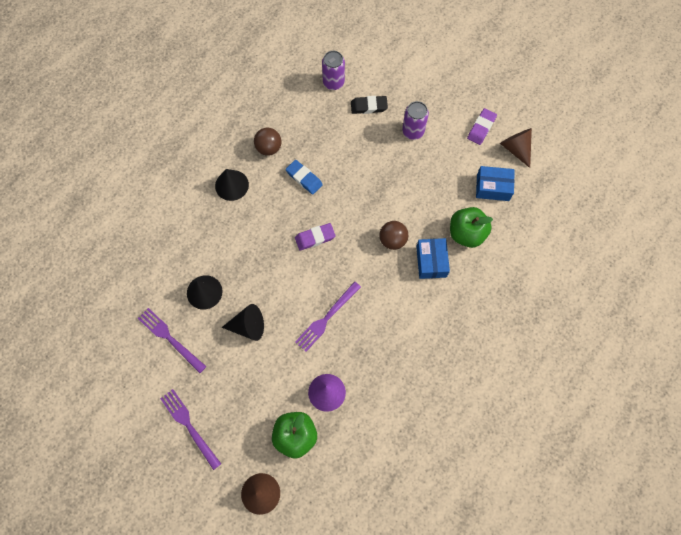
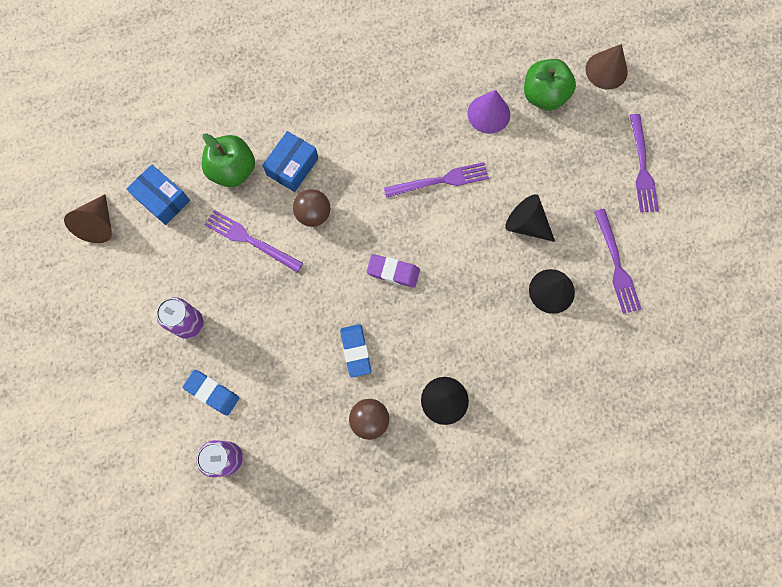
camera: 145 degrees left, 5 degrees up
(369, 106) = (212, 393): black eraser -> blue eraser
(418, 199) = (250, 240): none -> purple fork
(481, 128) = (112, 274): purple eraser -> none

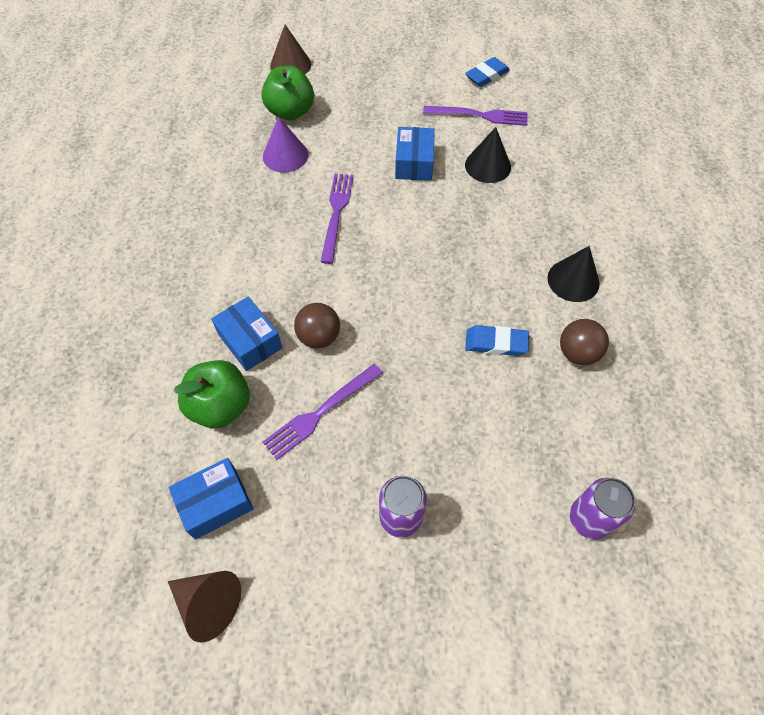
camera: 70 degrees left, 15 degrees down
(212, 393) = (501, 514): blue eraser -> blue eraser (487, 75)
(393, 272) = (419, 283): purple eraser -> none
(526, 224) = (414, 163): black cone -> blue box
(642, 167) = (395, 72): purple fork -> none

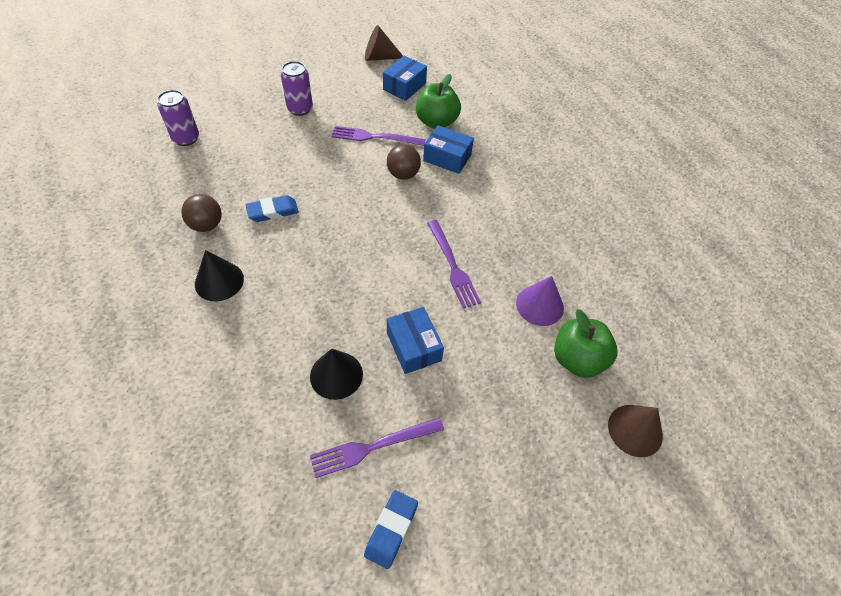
camera: 150 degrees right, 5 degrees down
(320, 412) = (374, 137): purple fork -> purple fork turned 105 degrees counterclockwise

